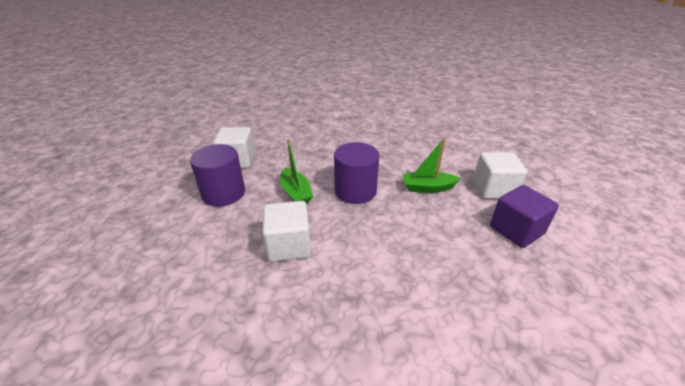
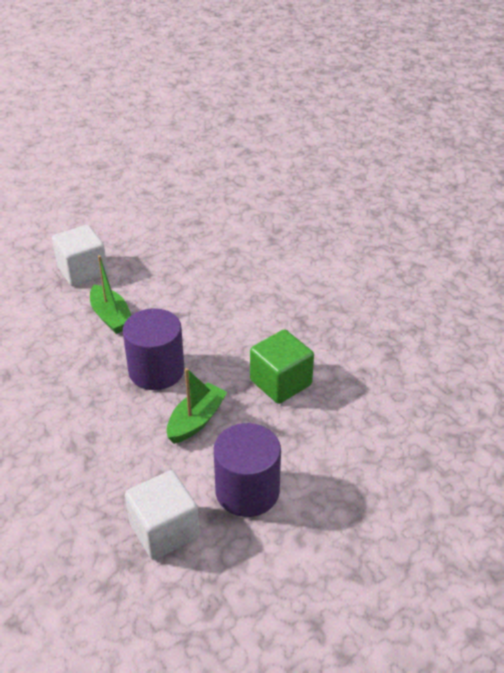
camera: 120 degrees left, 5 degrees up
(289, 245) = (281, 382): white cube -> green cube
(516, 230) = (146, 250): purple cube -> none

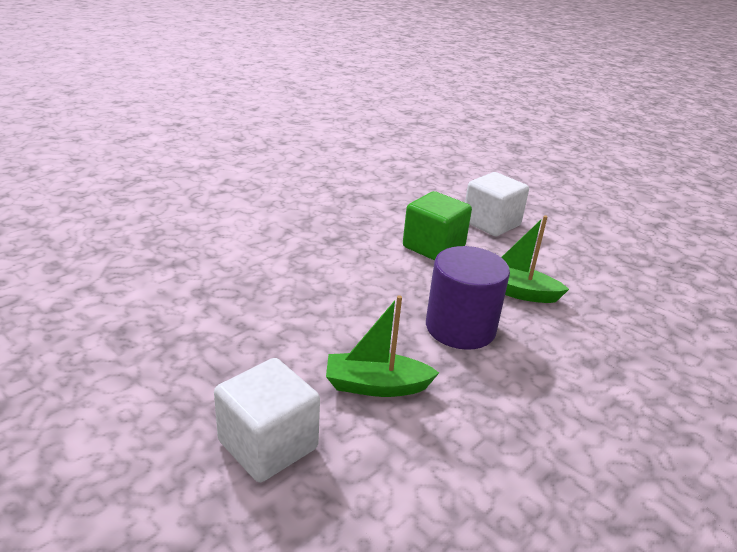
camera: 105 degrees left, 10 degrees down
(111, 317) = (376, 385): green boat -> green boat turned 135 degrees counterclockwise
(164, 530) = (654, 295): white cube -> white cube (491, 223)
(247, 491) = (574, 257): purple cylinder -> none

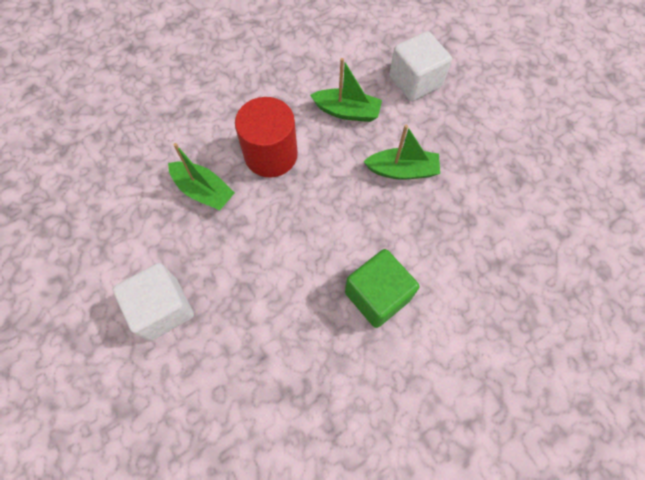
camera: 165 degrees left, 35 degrees up
(284, 327) = (402, 170): none -> green boat
(433, 247) = (247, 267): green cube -> green cube (377, 296)
(460, 328) = (271, 155): purple cylinder -> red cylinder

